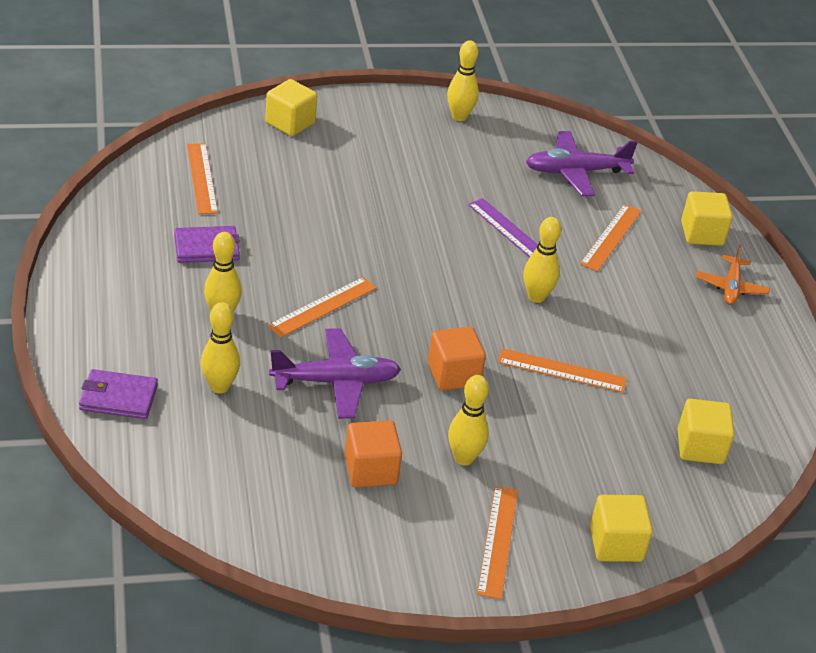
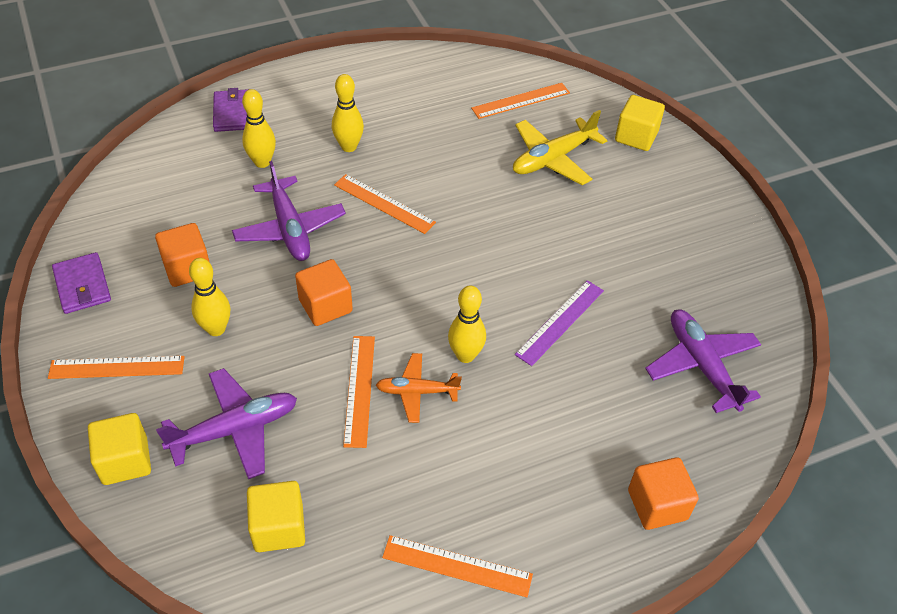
camera: 80 degrees right, 10 degrees up
(207, 248) = (429, 122): purple wallet -> purple wallet (82, 286)
(300, 181) = (553, 159): none -> yellow plane
(459, 116) = (734, 253): yellow bowling pin -> none
(592, 461) = (235, 430): none -> purple plane
(611, 237) = (600, 411): orange ruler -> orange ruler (457, 566)
(702, 234) = (657, 505): yellow cube -> orange cube
(731, 287) = (568, 544): orange plane -> orange plane (417, 391)

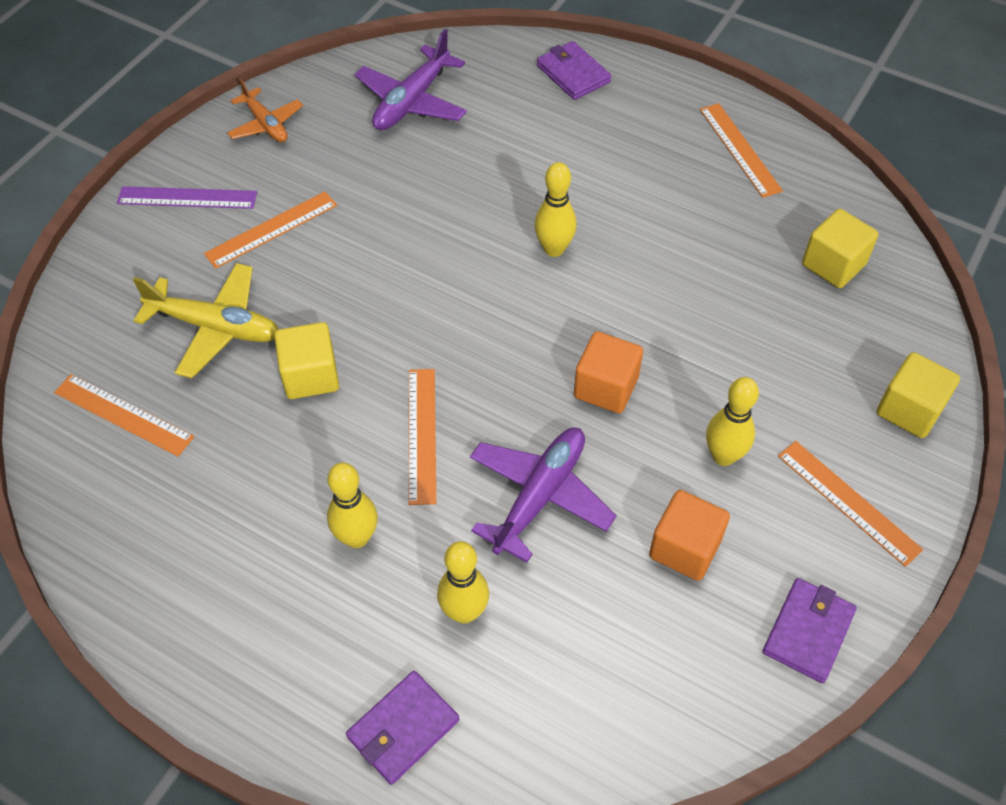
camera: 125 degrees left, 5 degrees up
(235, 430) = (796, 355): purple plane -> none
(359, 390) = (665, 298): orange ruler -> orange ruler (271, 229)
(417, 391) = (625, 258): orange plane -> orange plane (266, 124)
(560, 322) = (451, 207): purple ruler -> purple ruler (187, 198)
(636, 136) = (115, 275): yellow cube -> yellow cube (310, 376)
(657, 505) = (573, 74): orange cube -> purple wallet

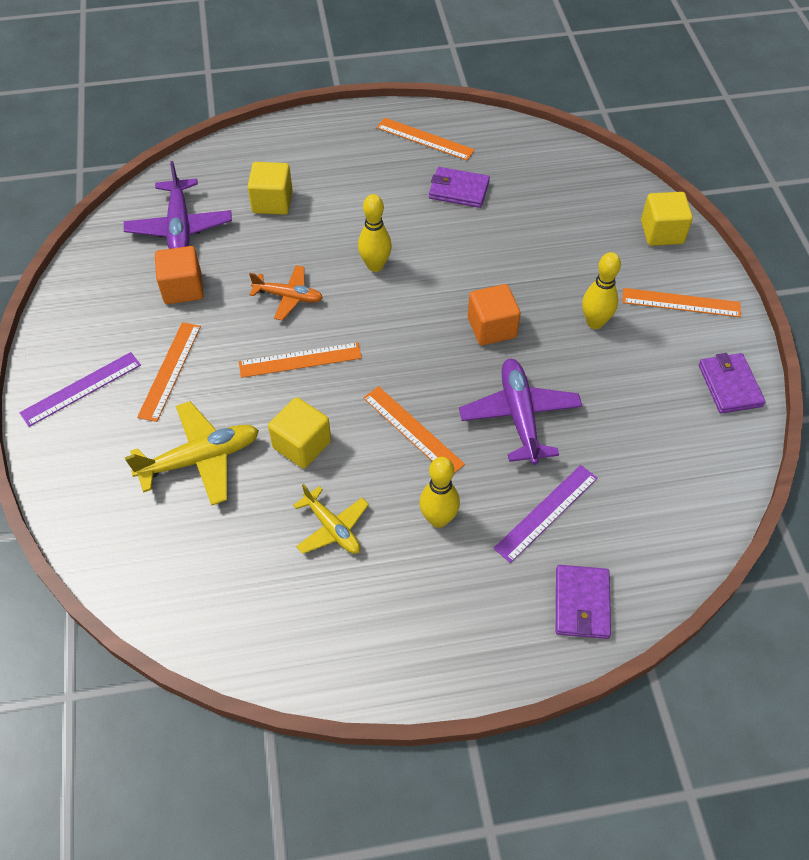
camera: 40 degrees left, 0 degrees up
(123, 415) = (197, 560): orange ruler -> orange ruler (300, 360)
(257, 472) = (332, 528): none -> yellow plane
(266, 124) = (86, 304): orange plane -> orange plane (288, 297)
(464, 612) = (546, 512): yellow bowling pin -> purple ruler
(573, 74) = (272, 149): purple wallet -> purple wallet (458, 190)
(685, 548) = (626, 387): orange cube -> orange cube (183, 288)
(833, 264) = (544, 176): yellow cube -> yellow cube (272, 202)

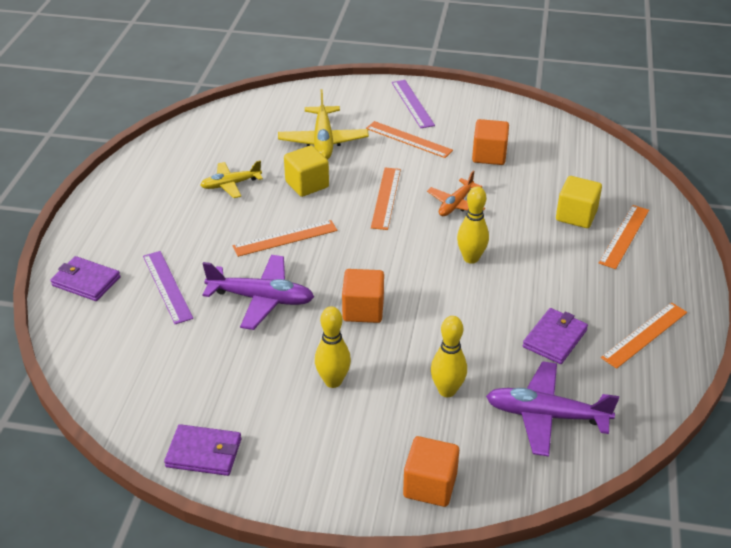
camera: 110 degrees right, 15 degrees down
(180, 227) = (560, 163): purple plane -> purple plane (546, 415)
(438, 519) = (202, 232): yellow bowling pin -> yellow bowling pin (447, 390)
(662, 232) = (430, 485): yellow cube -> orange cube
(681, 303) = (323, 459): orange ruler -> orange ruler (624, 236)

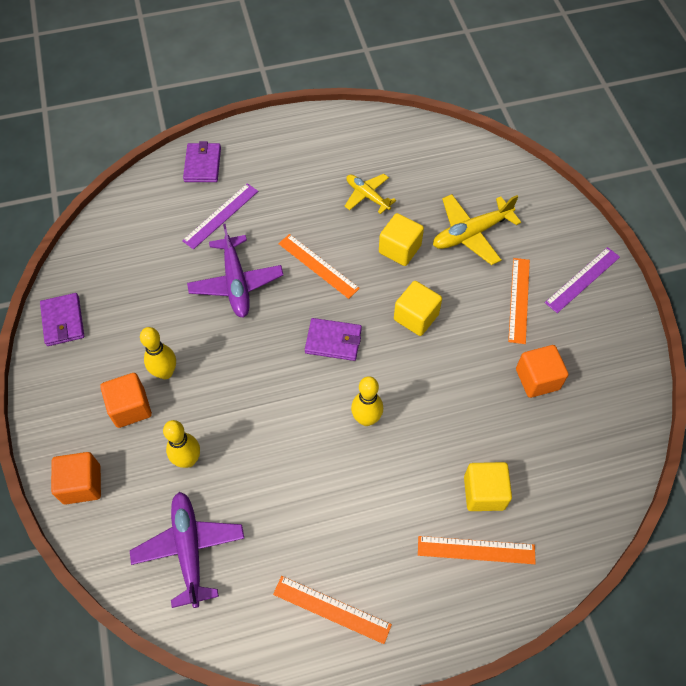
camera: 65 degrees right, 20 degrees up
(363, 310) = (256, 360): orange cube -> orange cube (130, 407)
(386, 198) = (416, 317): orange ruler -> yellow cube
(455, 204) = (440, 378): orange plane -> none
(555, 338) = (290, 527): purple wallet -> purple wallet (333, 341)

